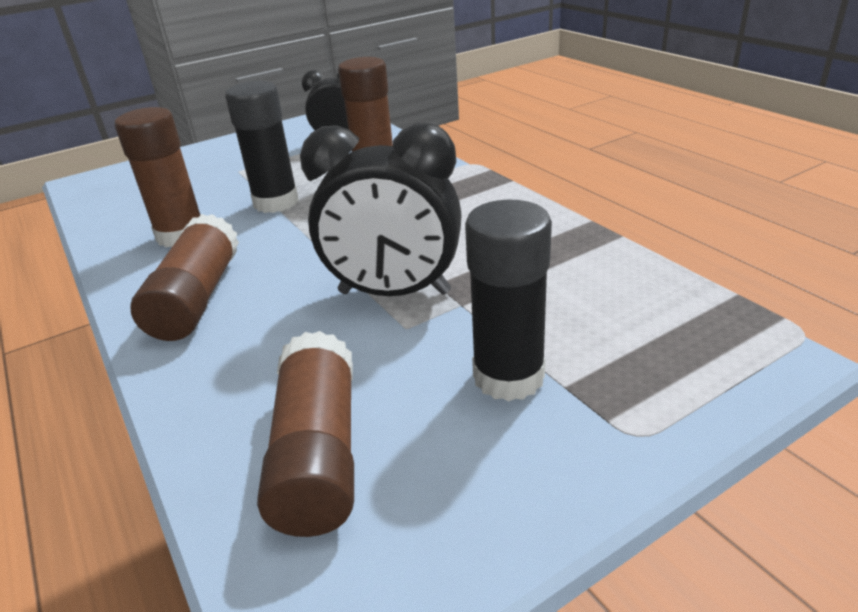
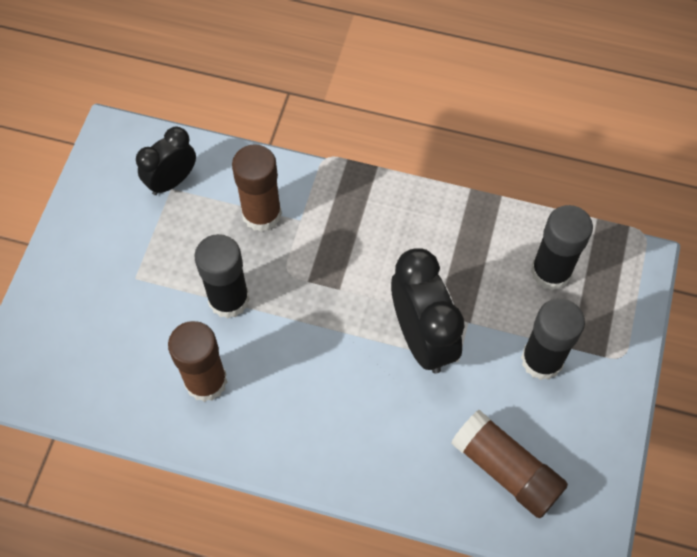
camera: 45 degrees left, 30 degrees up
(197, 298) = (307, 426): brown glue stick -> none
(394, 293) = (422, 338): black clock -> black clock turned 75 degrees counterclockwise
(617, 309) = (551, 272): none -> black glue stick

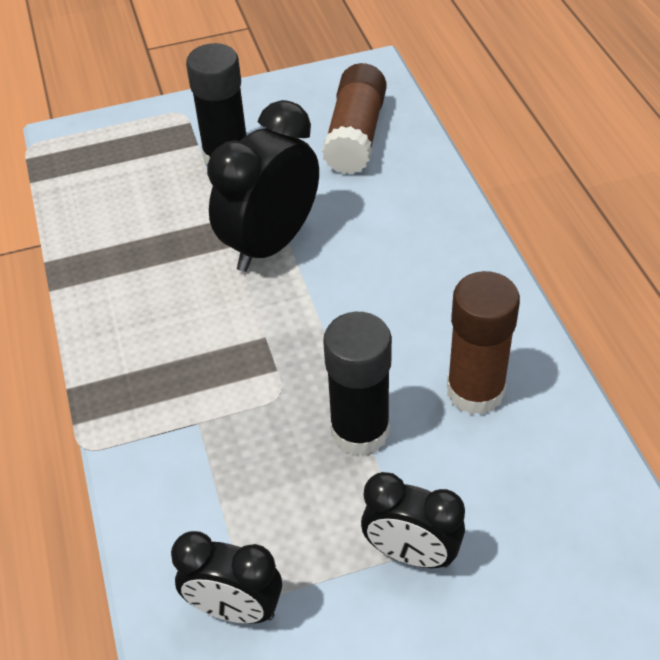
camera: 120 degrees left, 15 degrees down
(134, 276) = (411, 554): none -> black clock
(262, 214) = (216, 467): brown glue stick -> none
(551, 272) = (120, 188): black glue stick -> none

